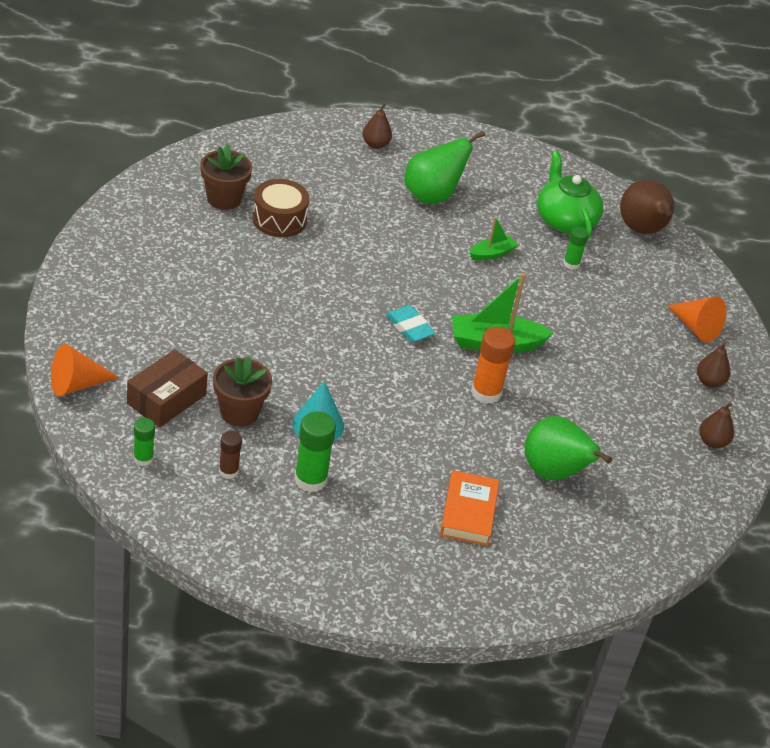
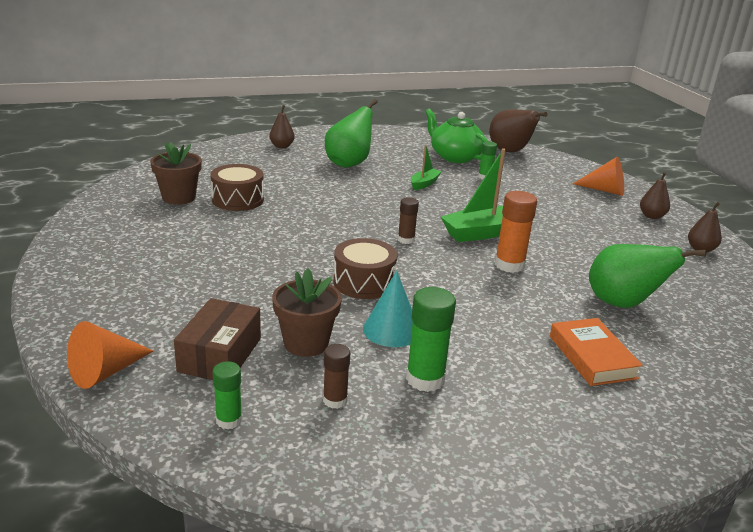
camera: 20 degrees left, 15 degrees down
(331, 366) = (364, 282): none -> brown drum
(409, 327) = (406, 240): turquoise eraser -> brown glue stick

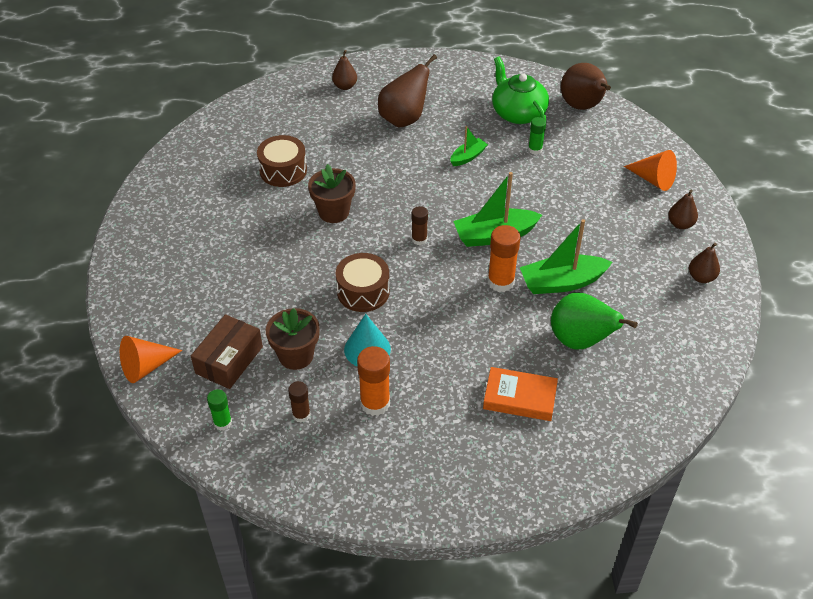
camera: 15 degrees right, 20 degrees up
(179, 197) = (231, 164): brown flower pot -> brown flower pot (334, 212)
(349, 163) = (404, 119): green pear -> brown pear
(425, 379) = (375, 403): green glue stick -> orange glue stick
(571, 261) = (562, 282): none -> green boat
(592, 357) = (519, 397): orange book -> orange book turned 75 degrees counterclockwise

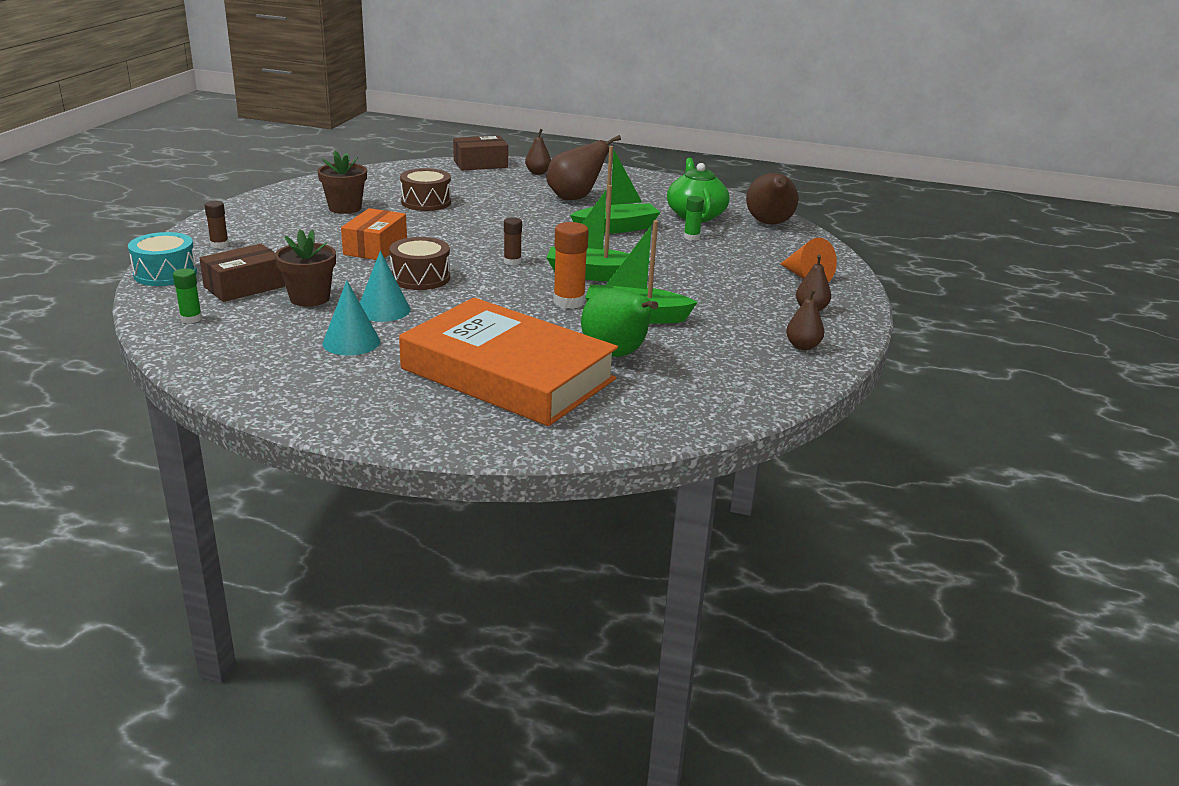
camera: 20 degrees right, 20 degrees down
(146, 367) = (165, 274): orange cone -> turquoise drum
(284, 88) = (480, 164): none -> brown box
(293, 259) = (375, 247): none -> orange box
(301, 415) = (270, 332): brown glue stick -> brown glue stick (219, 245)
(334, 212) = (446, 231): brown flower pot -> brown flower pot (345, 208)
(375, 403) = (351, 342): orange glue stick -> turquoise cone
(468, 157) = (616, 228): green boat -> green boat, size x1.81
(519, 397) = (508, 374): orange book -> orange book, size x2.21

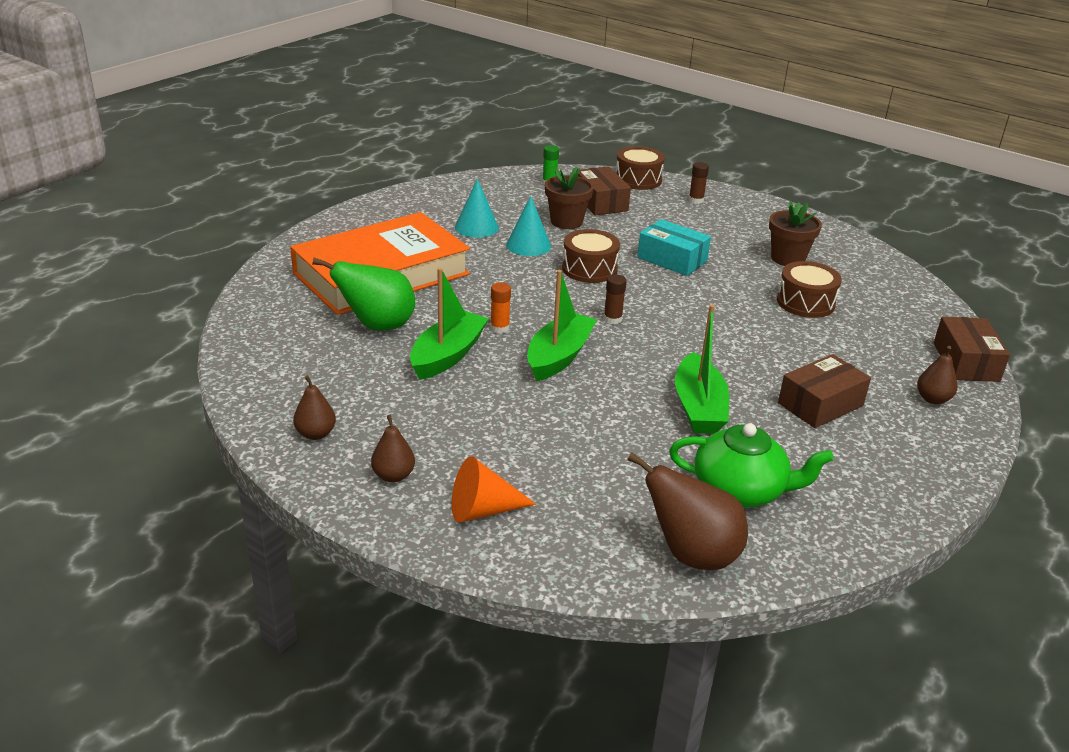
camera: 110 degrees right, 5 degrees up
(165, 274) = (638, 180): turquoise drum -> brown drum
(375, 247) = (672, 259): orange box -> turquoise box
(569, 302) = (499, 328): orange glue stick -> orange glue stick, size x0.60
(575, 198) = (820, 404): brown pear -> brown box
(691, 237) = (653, 459): green glue stick -> none

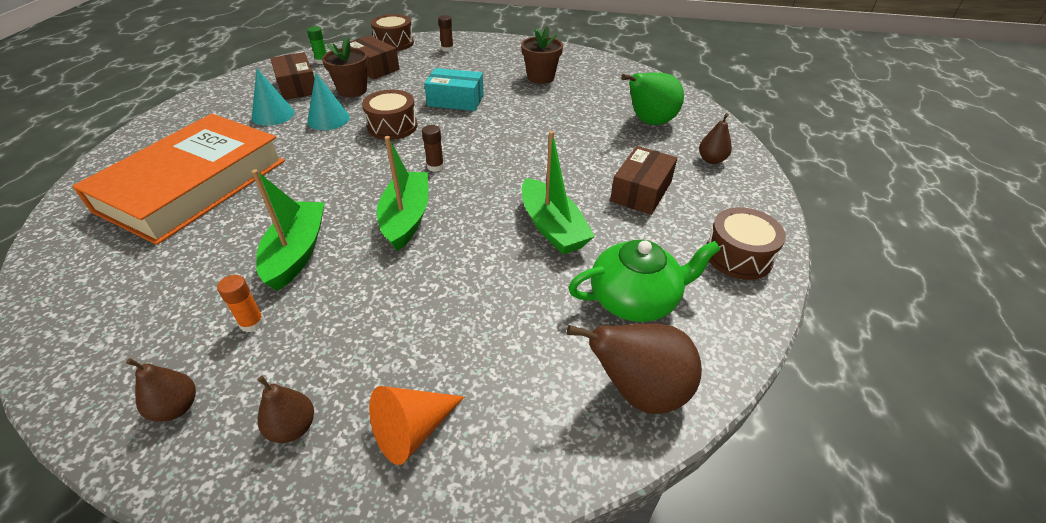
camera: 25 degrees left, 10 degrees up
(377, 326) = (208, 243): green pear -> green pear (649, 122)
(499, 328) = (337, 206): orange glue stick -> orange glue stick (252, 323)
(805, 302) = (575, 108): brown drum -> brown drum (738, 256)
(966, 362) = (710, 123): brown box -> brown box (297, 86)

